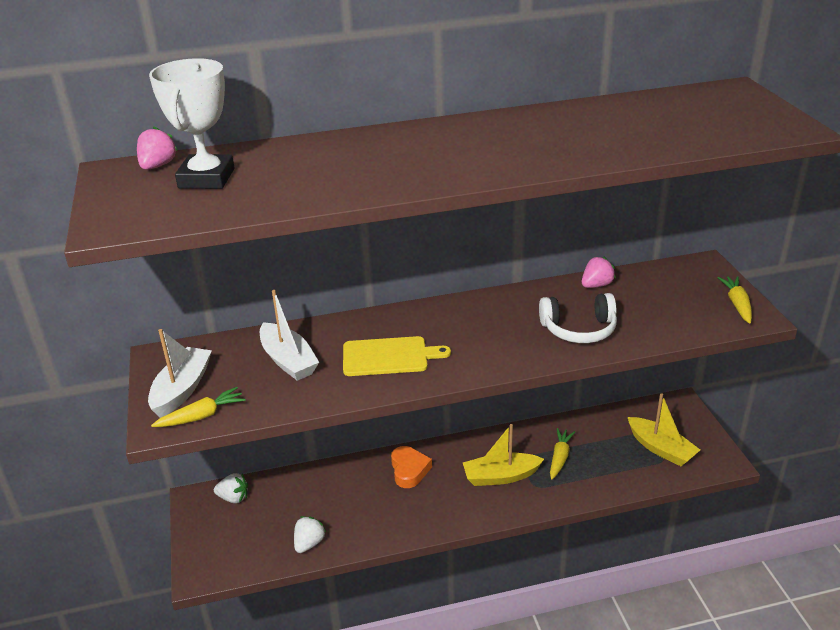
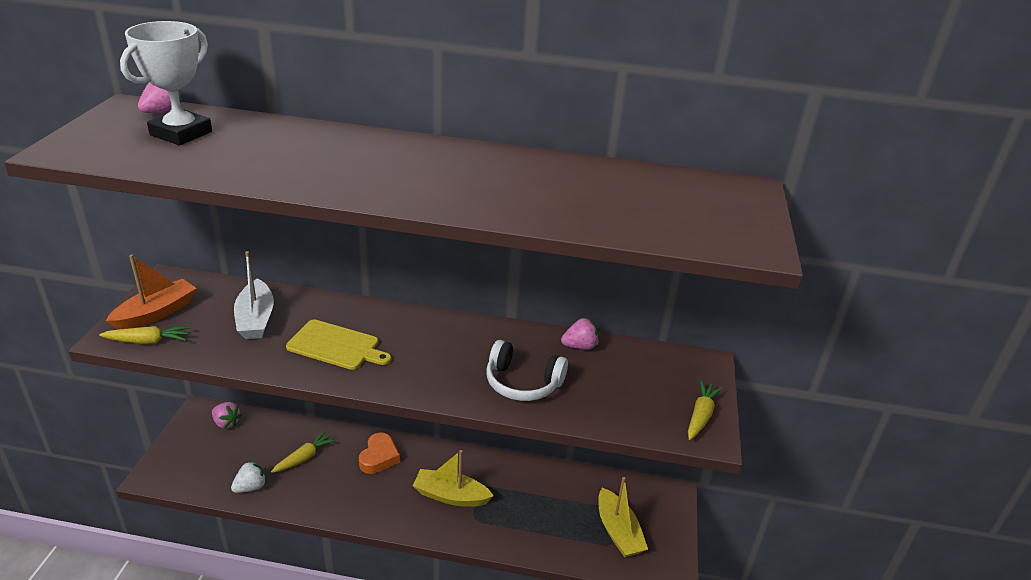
camera: 20 degrees right, 0 degrees up
(182, 389) = (156, 313): white boat -> orange boat
(233, 498) = (226, 423): white strawberry -> pink strawberry
(560, 457) = (517, 500): yellow carrot -> yellow carrot (305, 457)

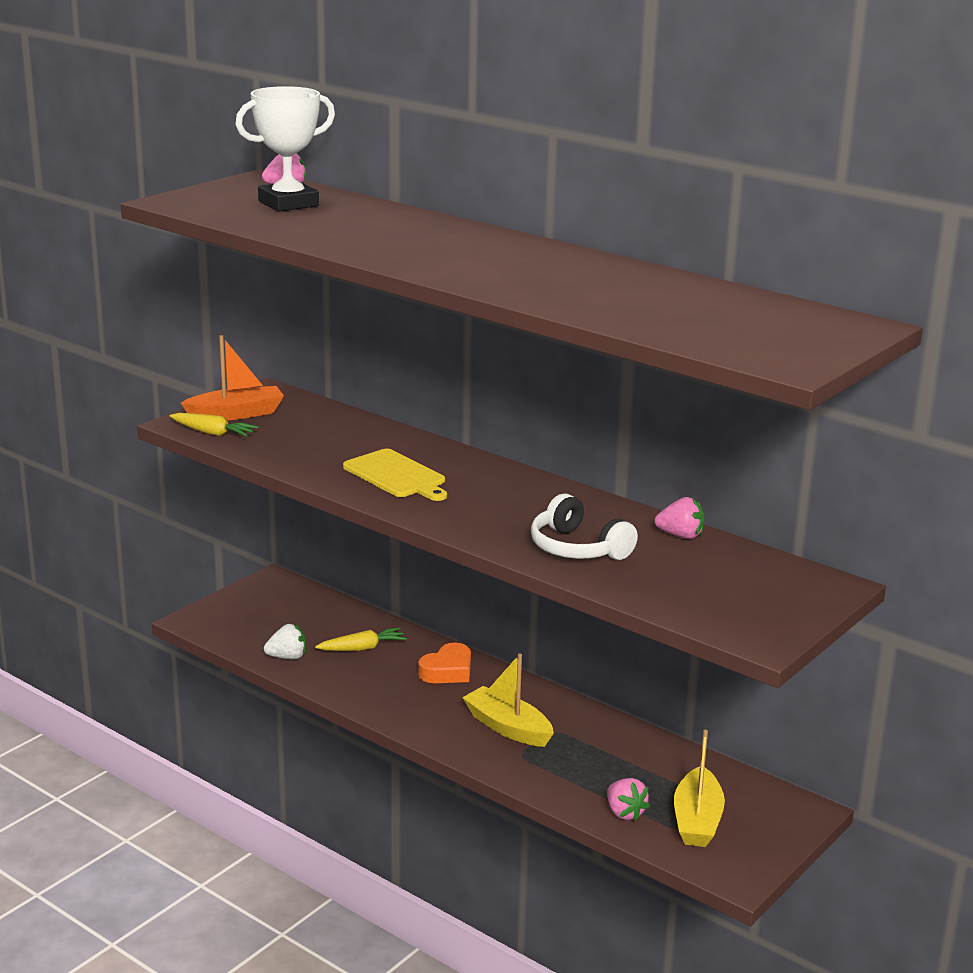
camera: 30 degrees right, 10 degrees down
(226, 423) = (297, 597): pink strawberry -> pink strawberry (624, 813)
(256, 319) = (330, 438): white boat -> none
(701, 415) = (772, 623): yellow carrot -> none

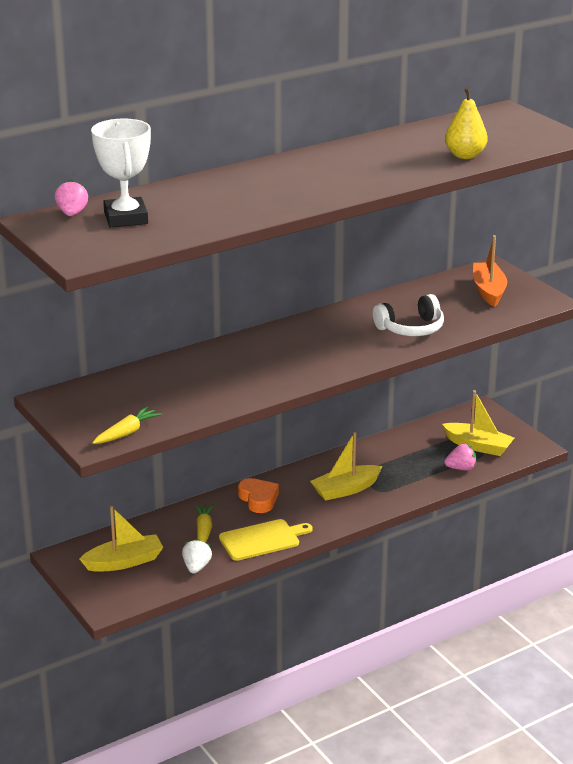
camera: 70 degrees left, 5 degrees up
(236, 414) = (93, 418): orange boat -> orange boat (488, 291)
(278, 614) = (124, 562): none -> yellow boat
(396, 475) = (261, 369): yellow cutting board -> yellow cutting board (262, 539)
(638, 316) = (465, 156): none -> yellow pear
(680, 536) = (409, 295): pink strawberry -> none

